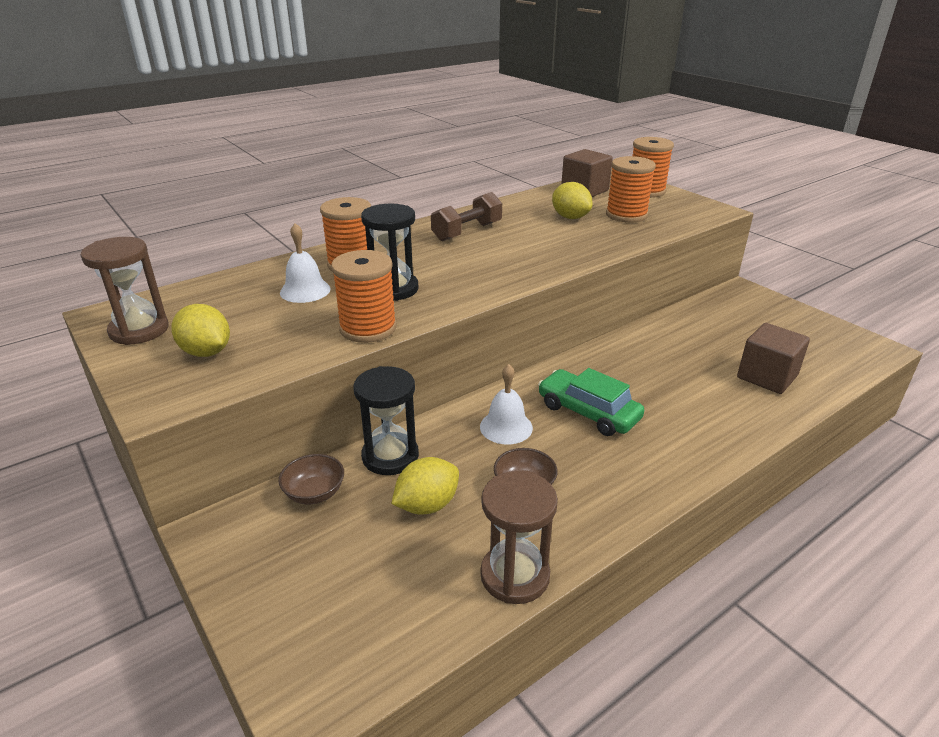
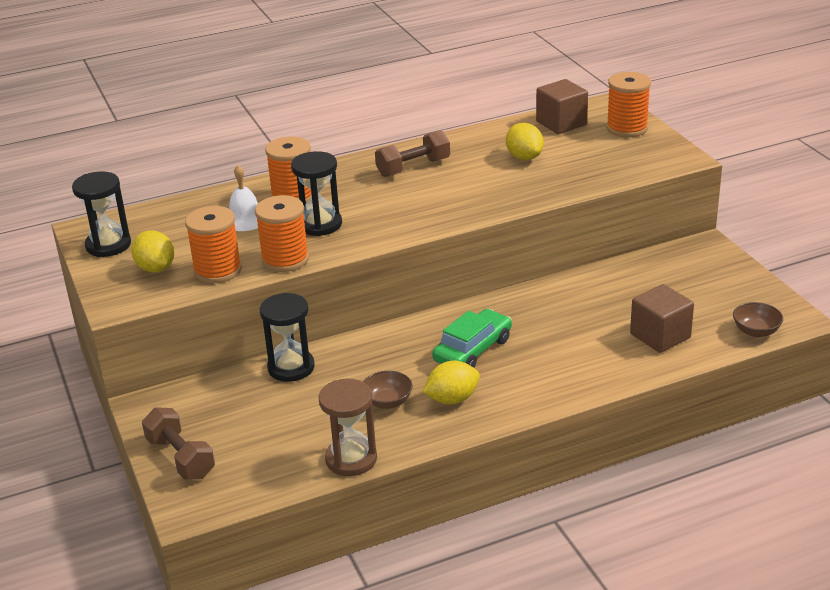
camera: 15 degrees right, 0 degrees up
(139, 330) = (108, 245): brown hourglass -> black hourglass
(278, 609) = (180, 458): none -> brown dumbbell
(314, 493) = (224, 388): brown bowl -> brown bowl (756, 331)
(427, 505) = (306, 406): yellow lemon -> yellow lemon (452, 399)
(506, 427) = (395, 355): white bell -> none
(588, 412) = (473, 350): green car -> green car turned 75 degrees clockwise
(626, 215) = (583, 158): orange spool -> orange spool (217, 270)

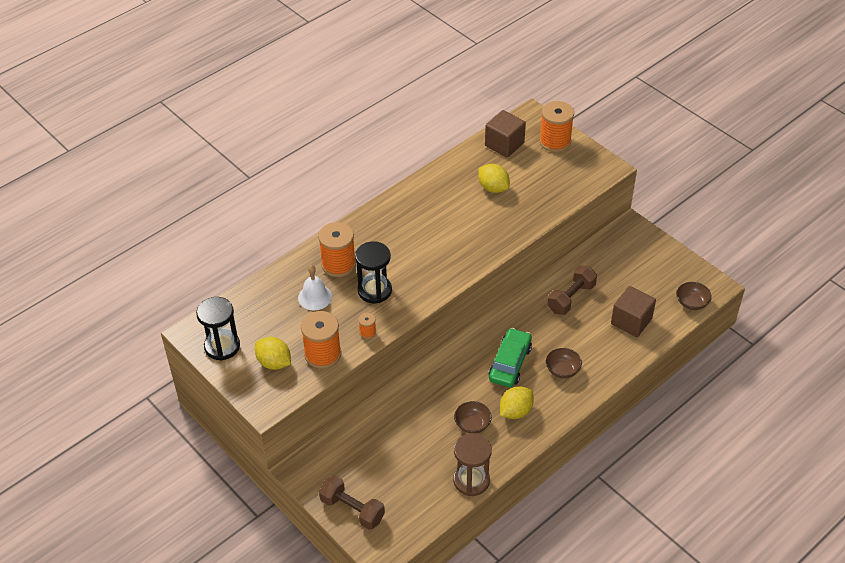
camera: 20 degrees left, 15 degrees up
(285, 259) = (367, 332): orange spool -> orange spool, size x0.46
(291, 367) = (389, 409): black hourglass -> none
(413, 167) = (415, 215): brown dumbbell -> brown dumbbell (571, 298)
(539, 369) = (562, 370): none -> brown bowl

